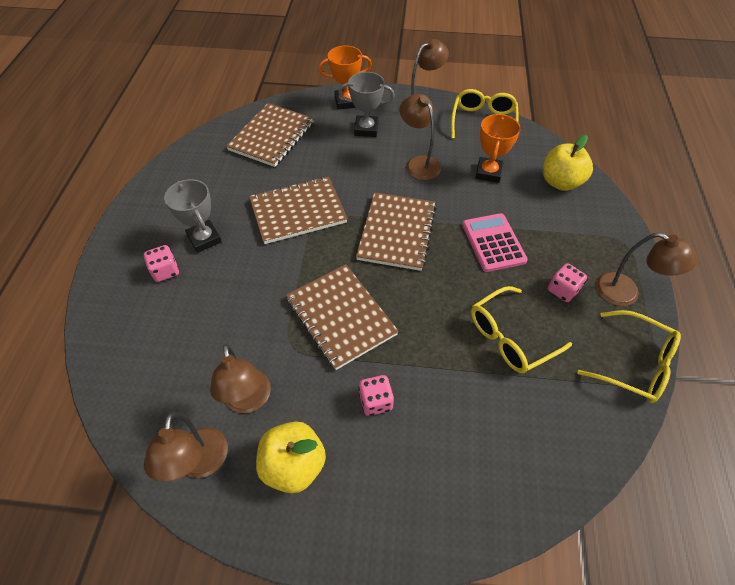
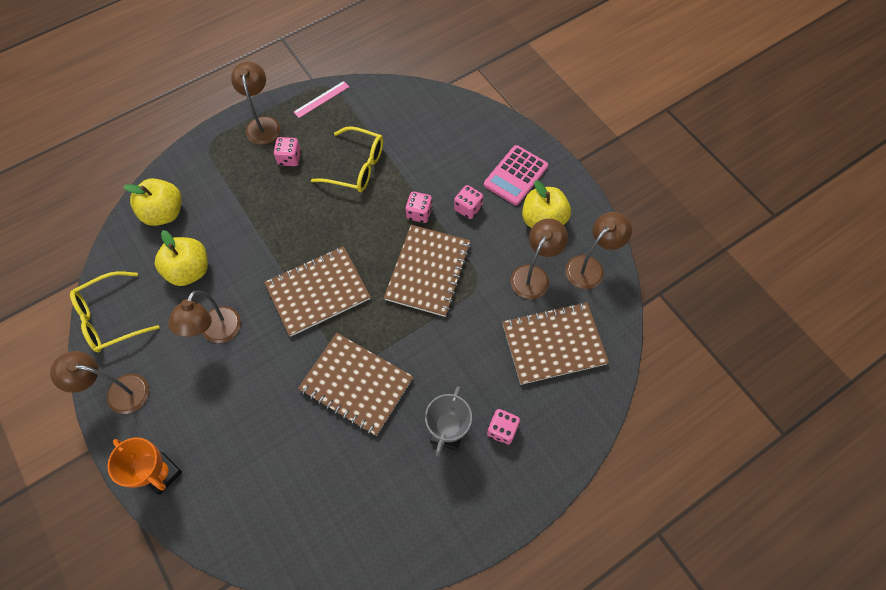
camera: 130 degrees left, 10 degrees up
(272, 136) = (276, 501): brown notebook -> brown notebook (553, 344)
(366, 129) = (197, 416): grey trophy -> none
(408, 353) = (419, 213): none -> pink dice
(488, 172) = (189, 270): orange trophy -> yellow apple
(493, 243) = (275, 221): pink calculator -> pink calculator (515, 175)
(634, 363) = (321, 99): yellow glasses -> pink ruler

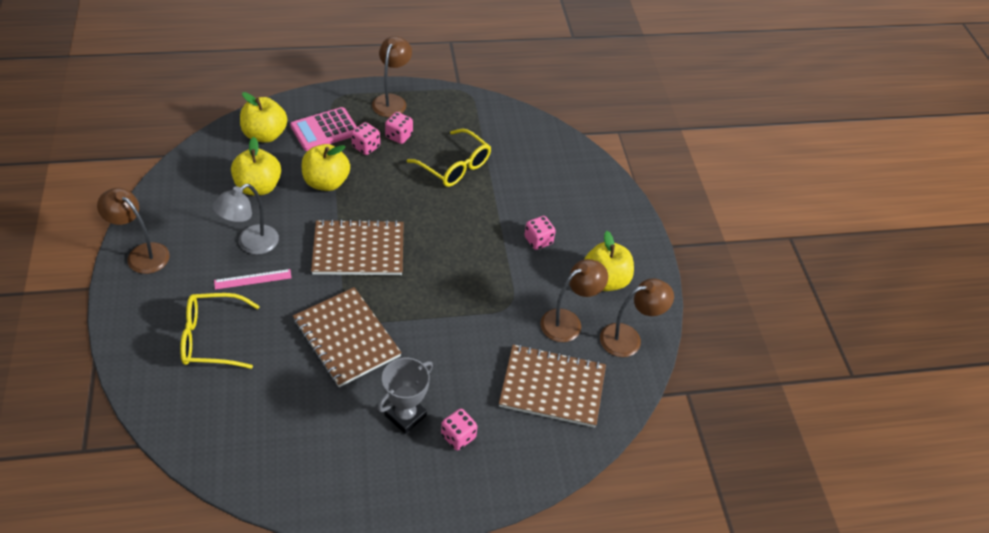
camera: 20 degrees right, 15 degrees down
(111, 318) = (171, 195): yellow glasses -> yellow glasses (212, 338)
(161, 473) = (136, 331): orange trophy -> none
(217, 333) = (251, 244): brown lamp -> grey lamp
(250, 236) = (326, 182): none -> yellow apple
(321, 99) = (456, 101): pink ruler -> pink ruler (253, 279)
(419, 213) = (489, 226): pink dice -> pink dice (366, 147)
(428, 271) = (468, 276): brown notebook -> none
(515, 175) = (601, 232): pink calculator -> pink calculator (324, 130)

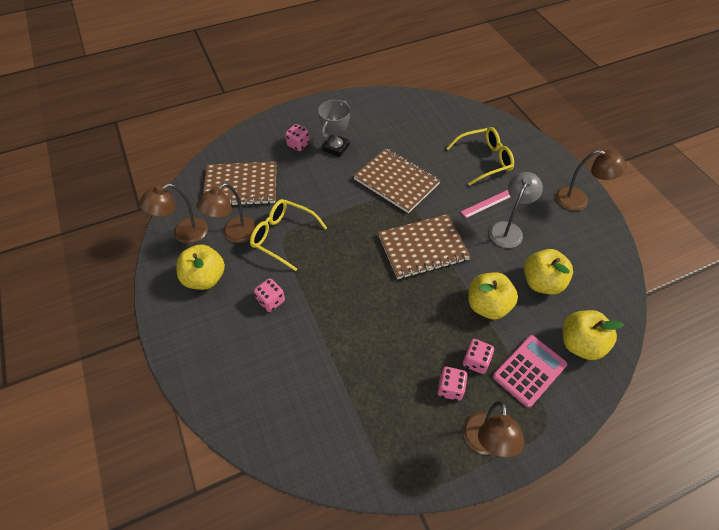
camera: 170 degrees right, 5 degrees up
(454, 166) = (376, 365): yellow glasses -> yellow glasses (283, 236)

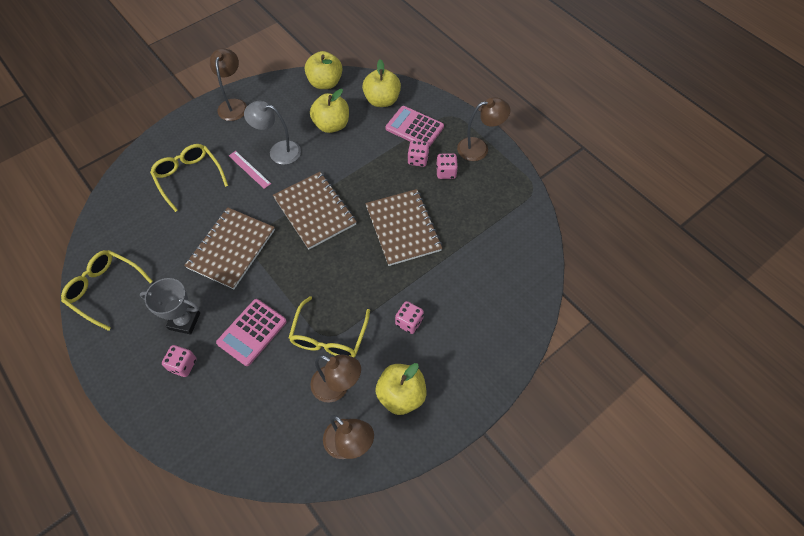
camera: 105 degrees left, 5 degrees up
(241, 186) = (263, 408): brown notebook -> brown notebook (403, 228)
(309, 186) = (252, 332): none -> pink calculator
(380, 107) = (105, 290): none -> yellow glasses
(487, 305) = (364, 157): yellow apple -> yellow apple (325, 83)

